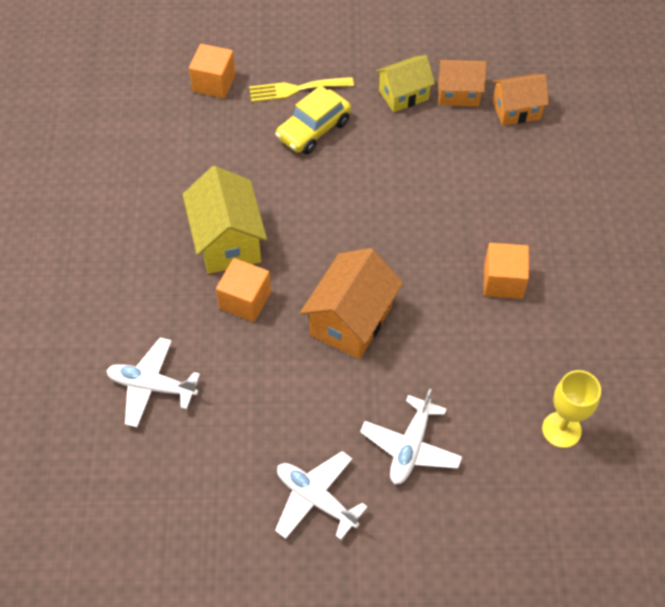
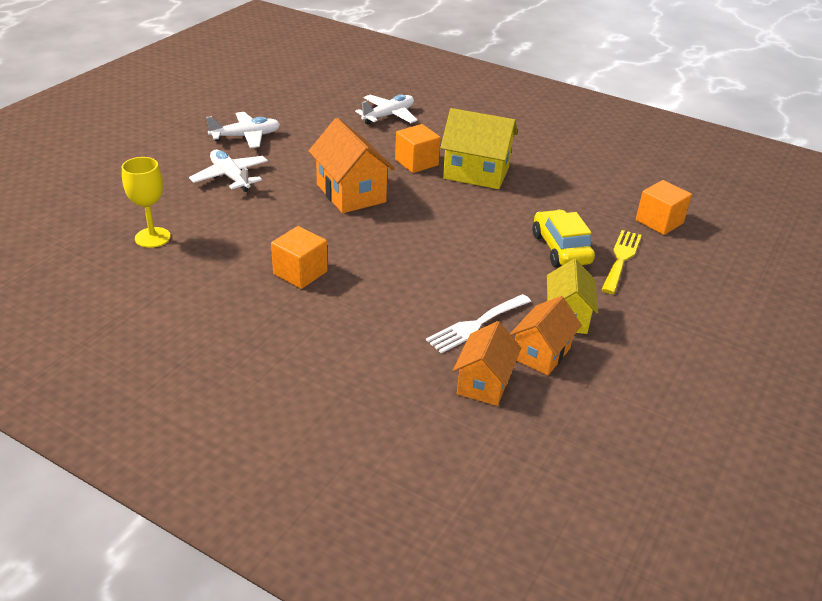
camera: 120 degrees right, 20 degrees down
(461, 140) = (476, 325): none -> white fork

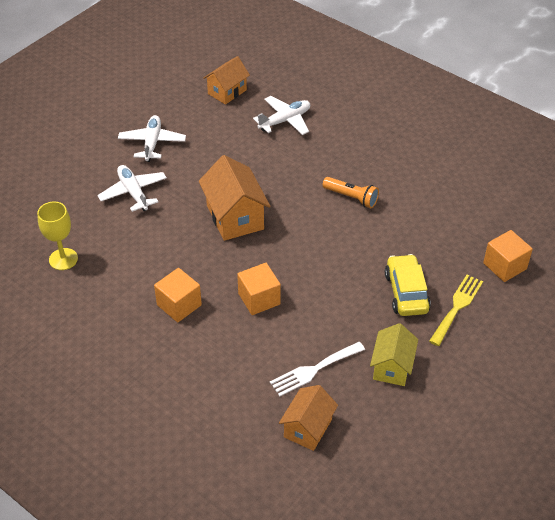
camera: 10 degrees right, 10 degrees up
(246, 137) = (152, 143): white plane -> white plane turned 75 degrees counterclockwise
(416, 162) = (300, 182): orange cube -> orange cube (259, 299)
(476, 173) = (351, 198): yellow house -> orange flashlight
(541, 353) = (361, 403): orange house -> orange house (227, 92)

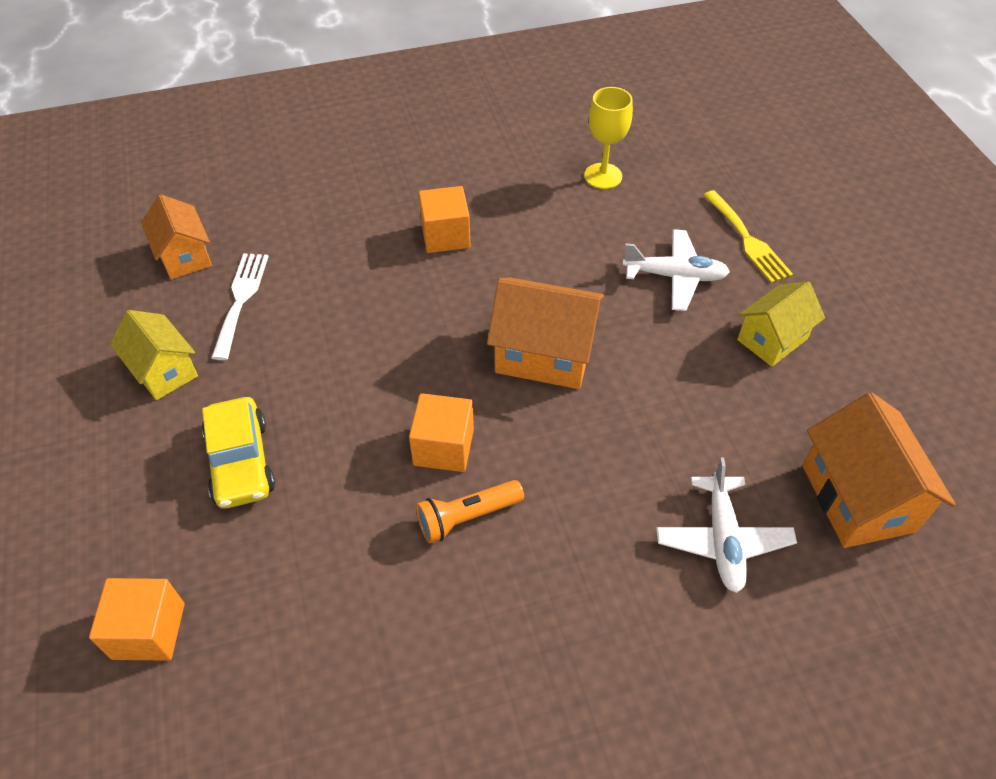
camera: 125 degrees right, 5 degrees up
(152, 143) = (772, 339): white plane -> yellow house
(227, 92) = (857, 498): orange house -> orange house, size x1.52
(259, 299) = (385, 306): orange cube -> orange cube (443, 447)
(406, 292) = (241, 462): yellow car -> yellow car turned 45 degrees clockwise
(457, 307) = (158, 505): yellow fork -> yellow fork (748, 240)

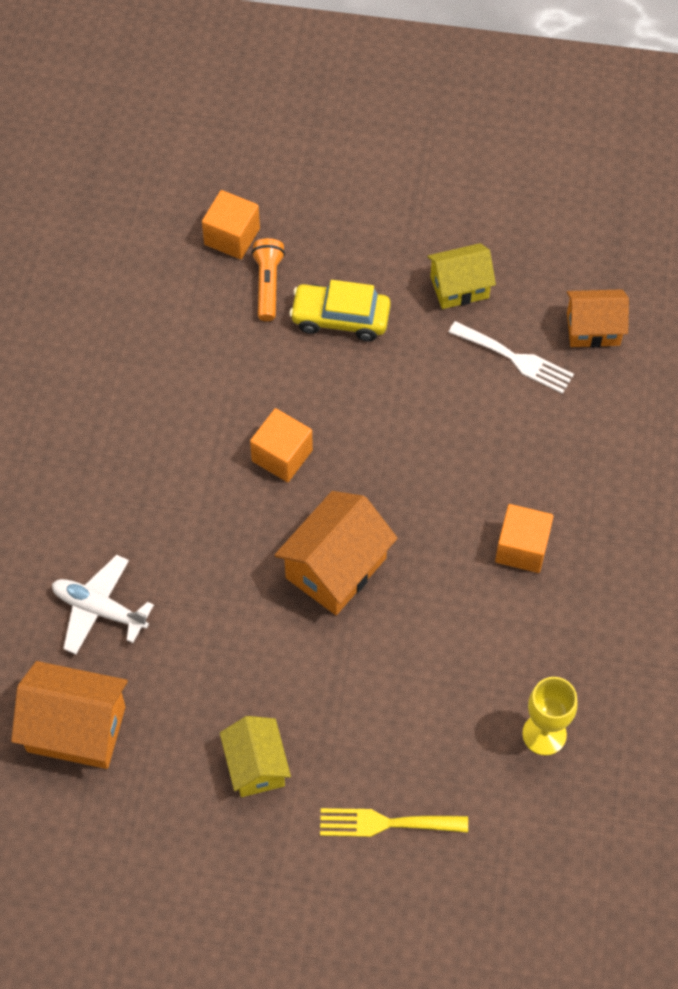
camera: 115 degrees right, 10 degrees up
(467, 517) = (213, 448): orange flashlight -> orange flashlight (268, 285)
(675, 276) = (371, 725): white plane -> none

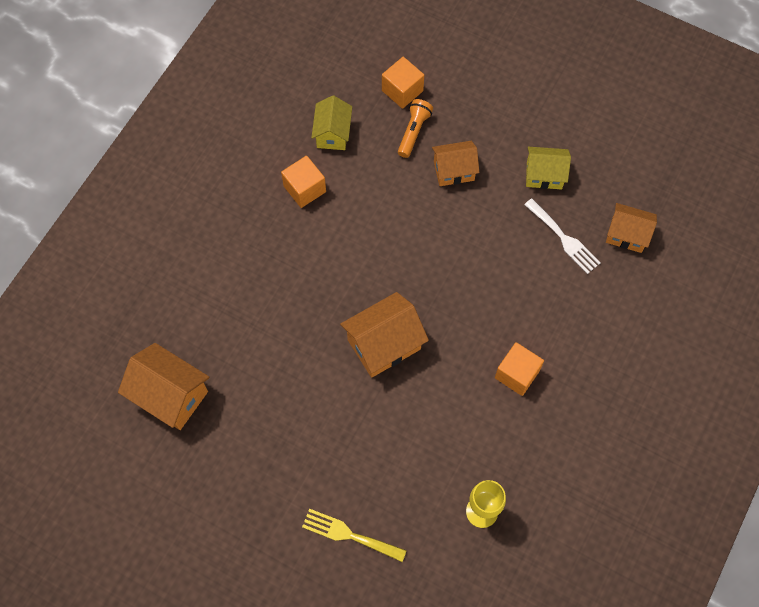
camera: 20 degrees right, 5 degrees up
(99, 609) = (216, 319): white plane -> none
(256, 766) = (278, 463): yellow house -> yellow house (333, 133)
(282, 455) = (377, 254): orange cube -> orange cube (304, 189)
(340, 318) = (454, 171): yellow car -> orange house

